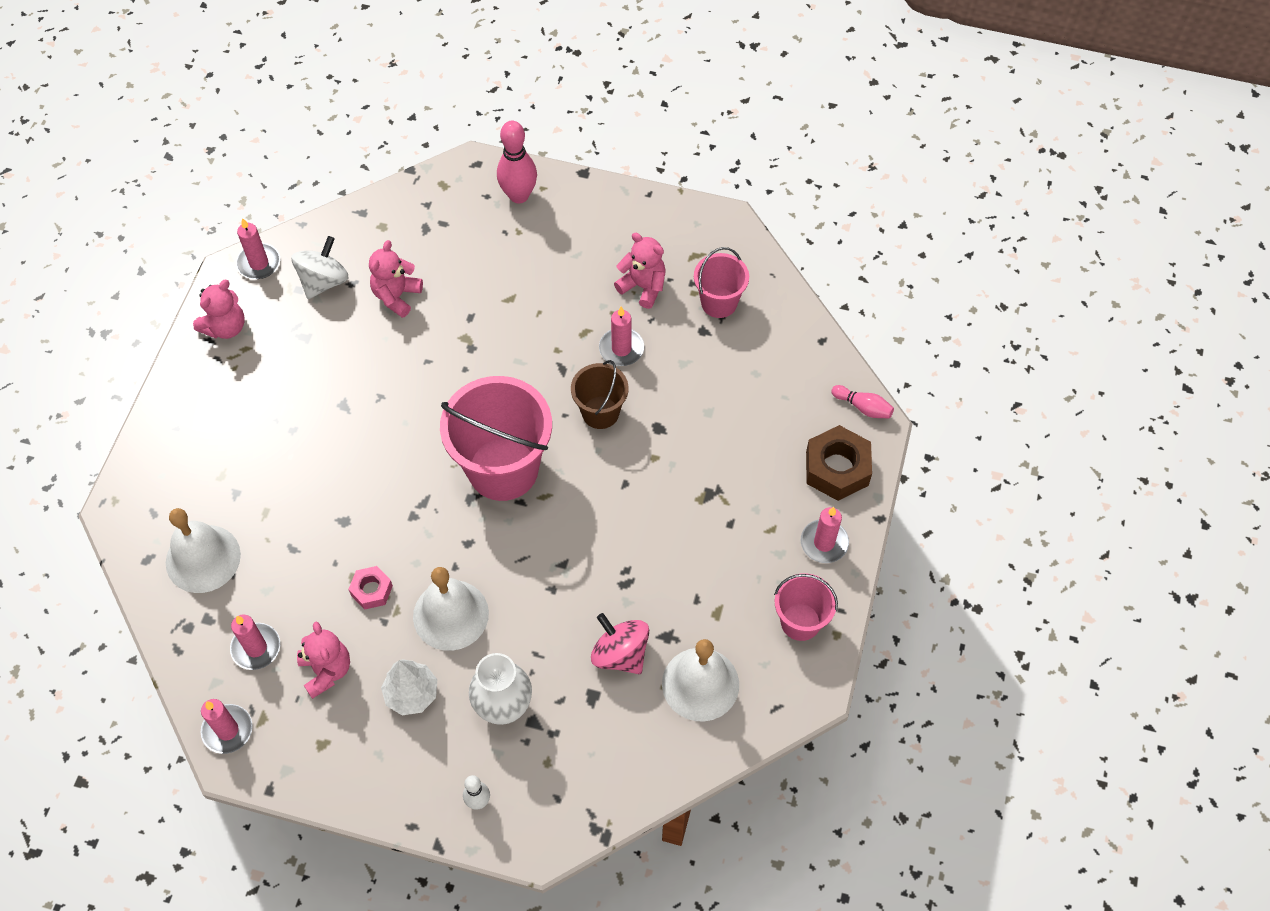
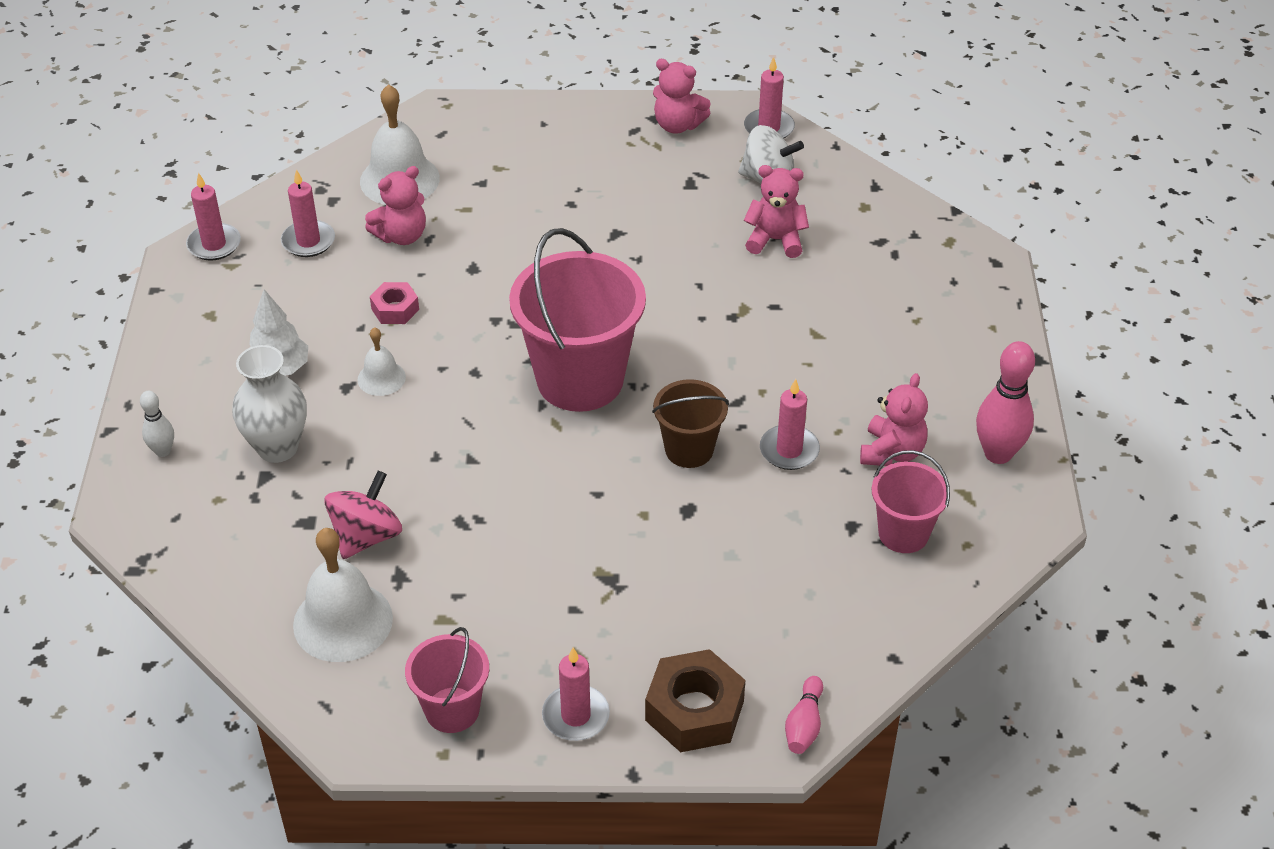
camera: 75 degrees right, 15 degrees down
(326, 670) = (293, 298): pink teddy bear -> pink teddy bear (401, 235)
(450, 615) = (381, 378): white bell -> white bell, size x0.55
(519, 195) = (969, 309): pink bowling pin -> pink bowling pin (998, 453)

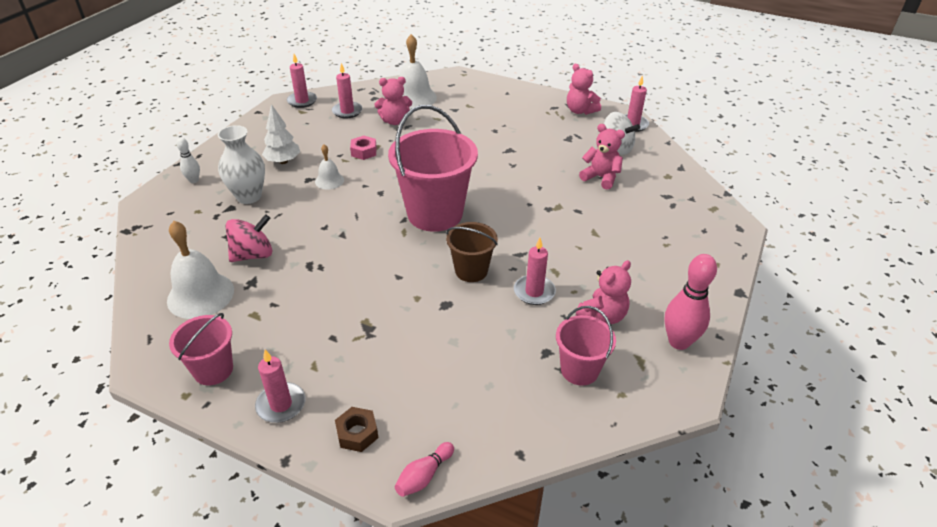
camera: 25 degrees right, 5 degrees down
(694, 711) = (357, 433): brown nut -> brown nut, size x0.57

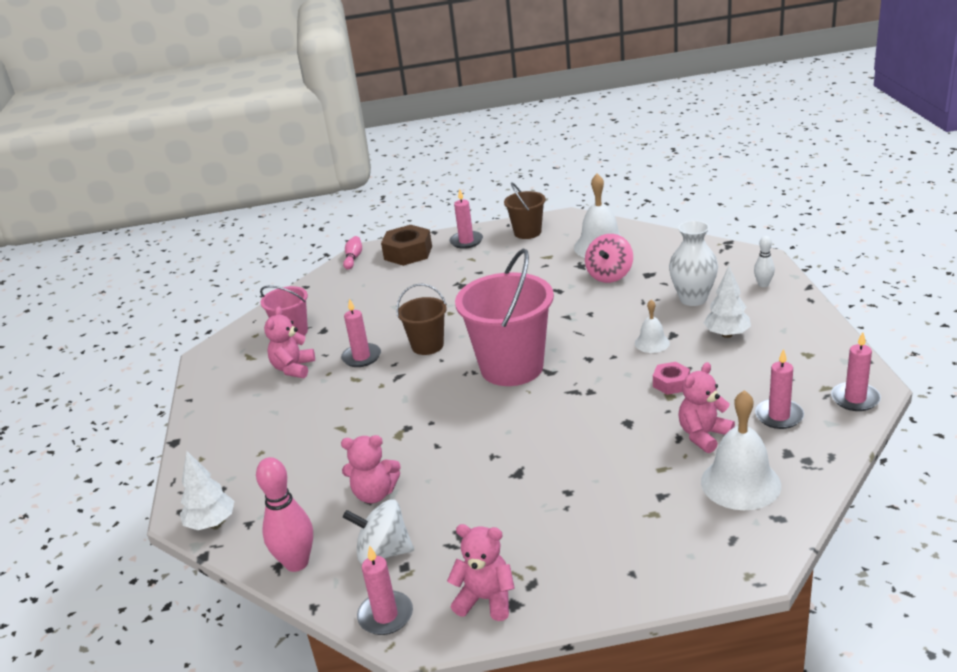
camera: 150 degrees right, 10 degrees down
(213, 370) = (527, 232): pink bucket -> brown bucket
(357, 433) = (408, 253): brown nut -> brown nut, size x1.75
(679, 342) = (222, 380): pink bowling pin -> pink bowling pin (296, 563)
(718, 210) = (211, 523): none -> white tree

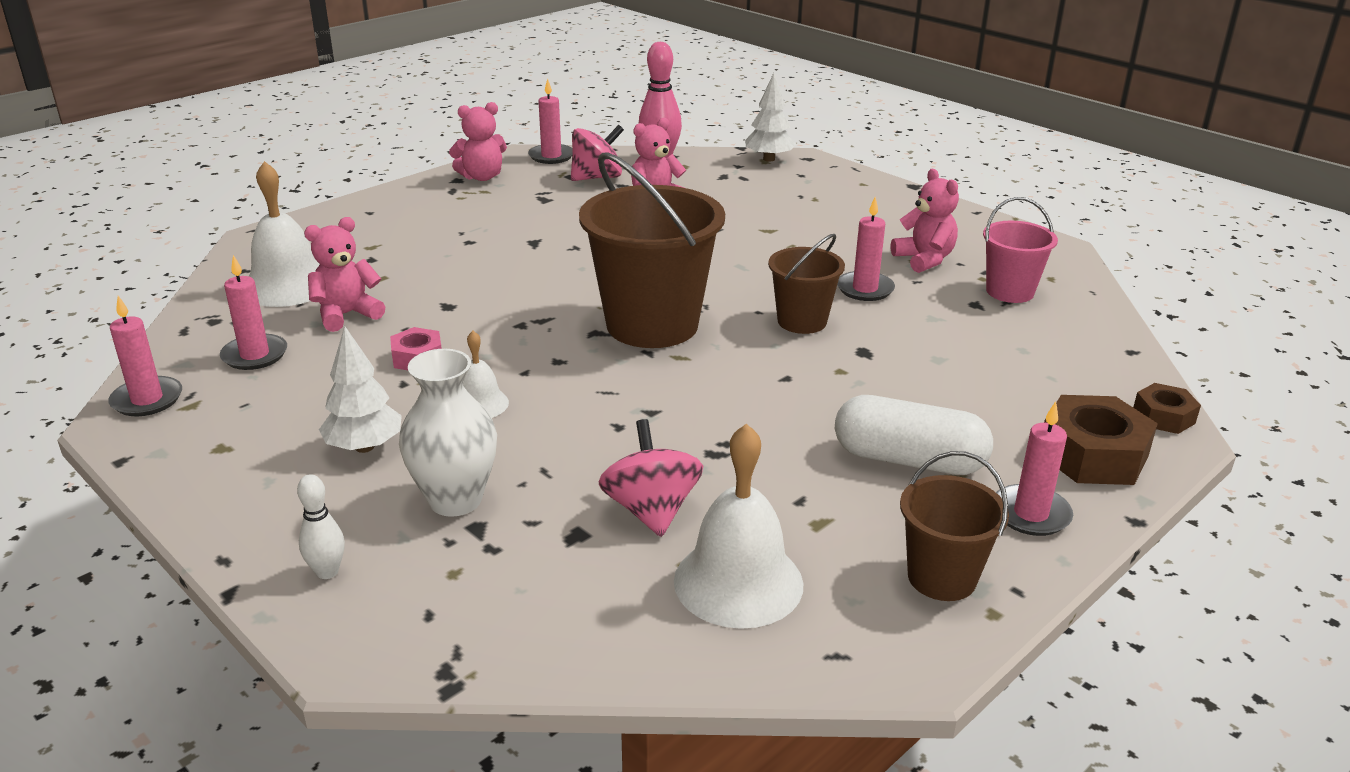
camera: 140 degrees right, 0 degrees up
(353, 258) = (1163, 417): pink bowling pin -> brown nut
(383, 552) = (597, 177): white spinning top -> pink spinning top
(481, 268) = (909, 460): none -> white capsule
(512, 367) = (652, 325): pink bucket -> brown bucket
(703, 435) = (346, 315): pink teddy bear -> pink teddy bear turned 135 degrees counterclockwise

